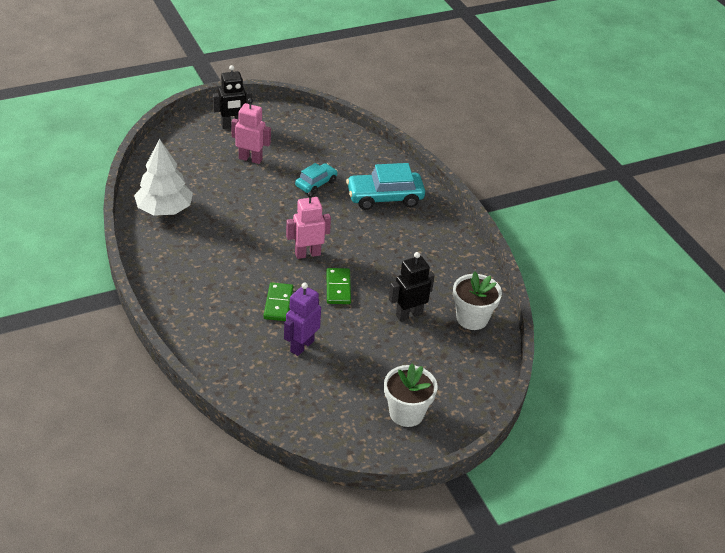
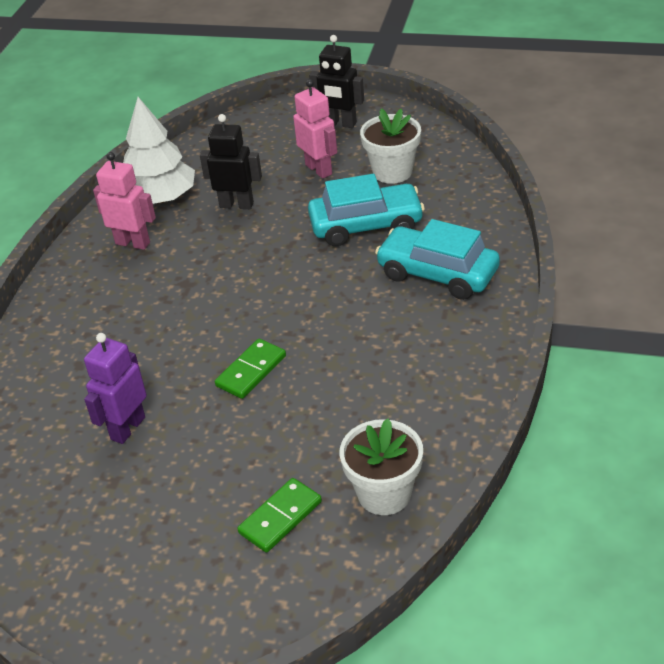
camera: 45 degrees right, 0 degrees up
(278, 303) = (159, 361): green domino -> green domino (280, 517)
(301, 346) = (127, 428): purple robot -> purple robot turned 45 degrees counterclockwise
(307, 254) = (261, 311): pink robot -> pink robot (133, 243)
(316, 184) = (366, 225): turquoise car -> turquoise car, size x1.68
(406, 413) = (153, 587): white flower pot -> white flower pot (392, 172)
(409, 314) = (302, 447): black robot -> black robot (236, 205)

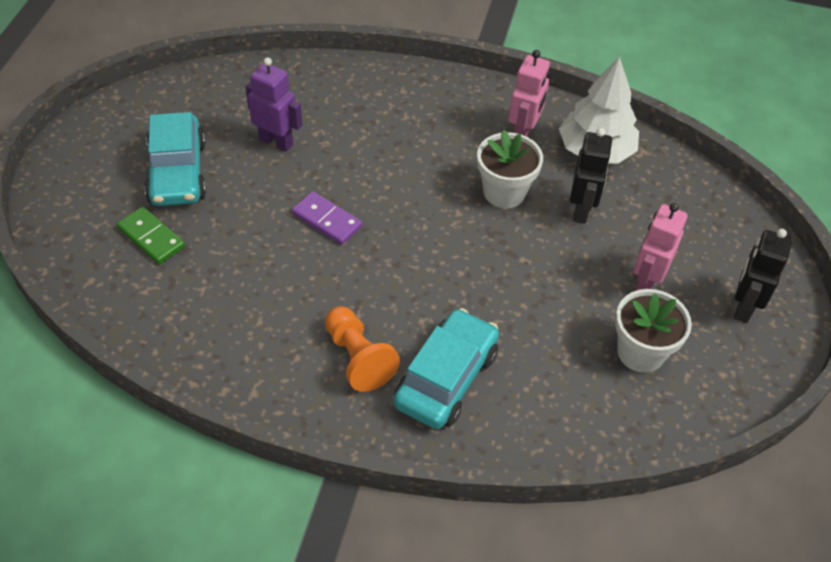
camera: 85 degrees right, 10 degrees up
(251, 371) = (327, 220): green domino -> purple domino
(319, 169) = (646, 282): pink robot -> pink robot turned 150 degrees clockwise
(366, 225) = (537, 320): turquoise car -> turquoise car (177, 172)
(384, 493) = (154, 308): white flower pot -> white flower pot (504, 192)
(425, 330) = (358, 358): none -> orange pawn

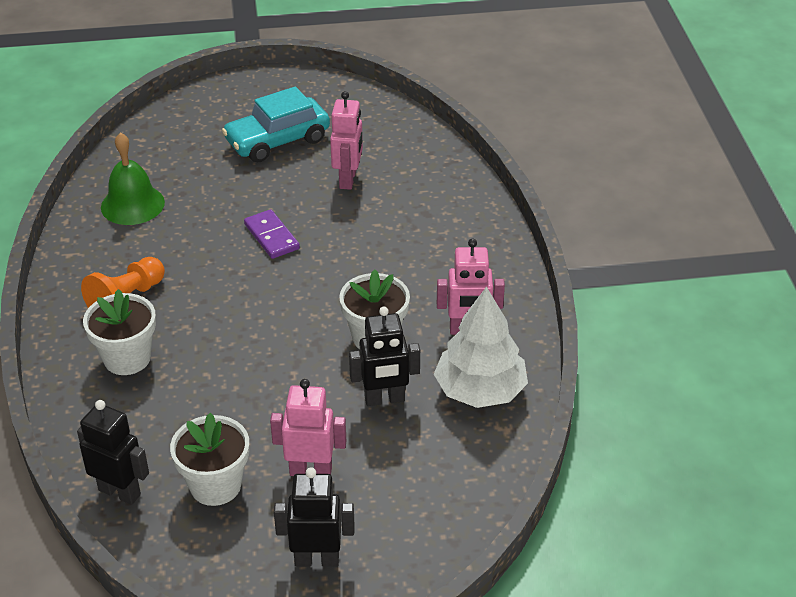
camera: 70 degrees right, 10 degrees down
(151, 237) = (199, 152): green domino -> none
(203, 316) = (132, 204): none -> green bell
(276, 141) = (348, 179): purple robot -> pink robot
(327, 220) = (272, 236): purple domino -> purple domino turned 45 degrees counterclockwise
(446, 378) = (127, 358): turquoise car -> white flower pot
(624, 426) = (120, 492): none -> black robot

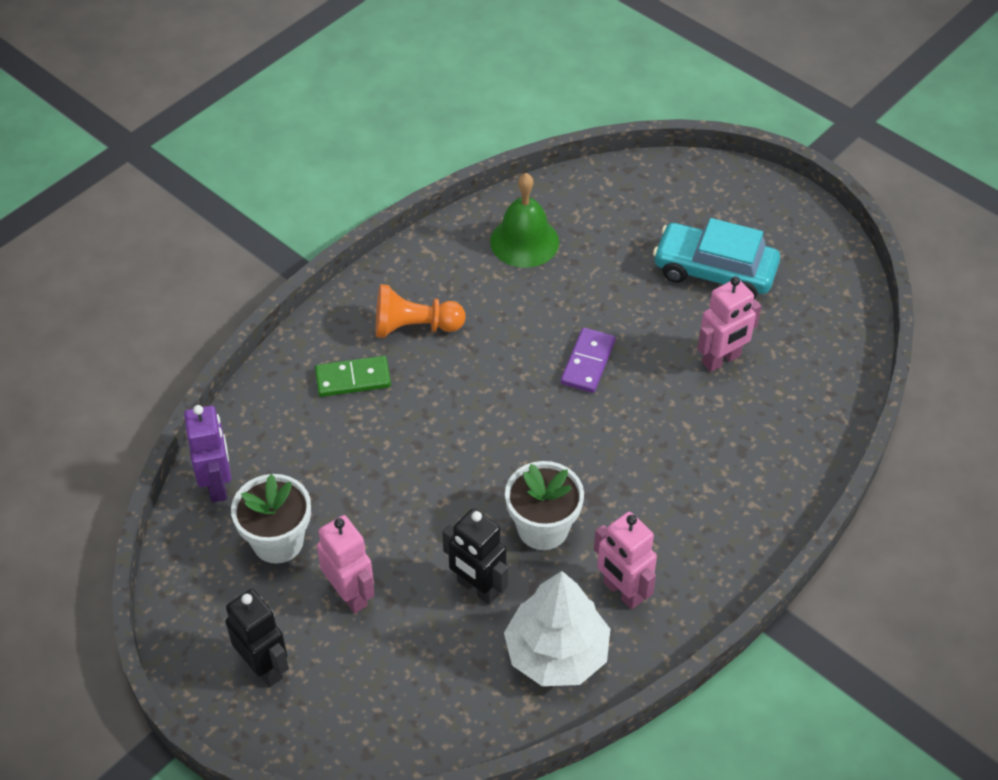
camera: 50 degrees right, 10 degrees up
(120, 492) = (217, 485): black robot -> purple robot
(127, 358) = (353, 379): white flower pot -> green domino

